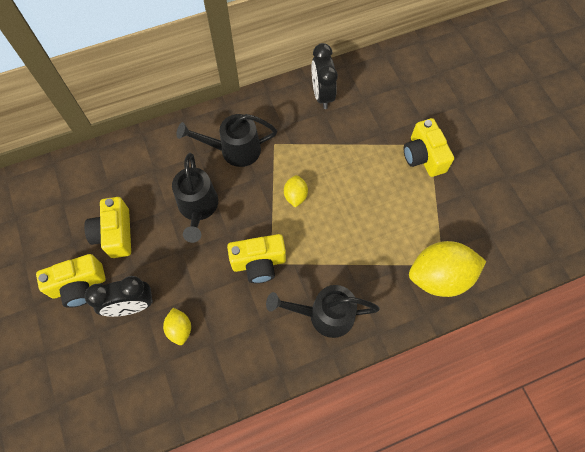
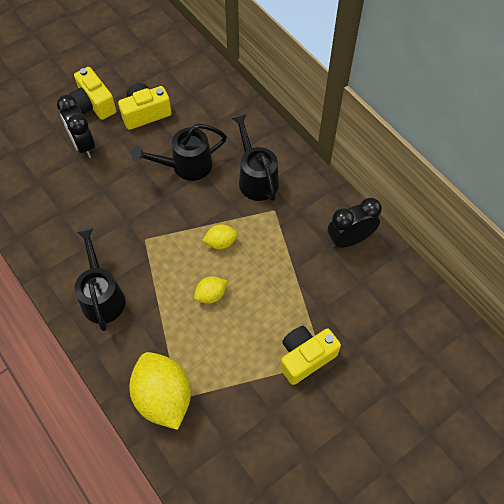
camera: 75 degrees right, 5 degrees down
(180, 329) = (69, 185): yellow lemon -> yellow lemon (211, 295)
(259, 263) = (142, 229): yellow camera -> none

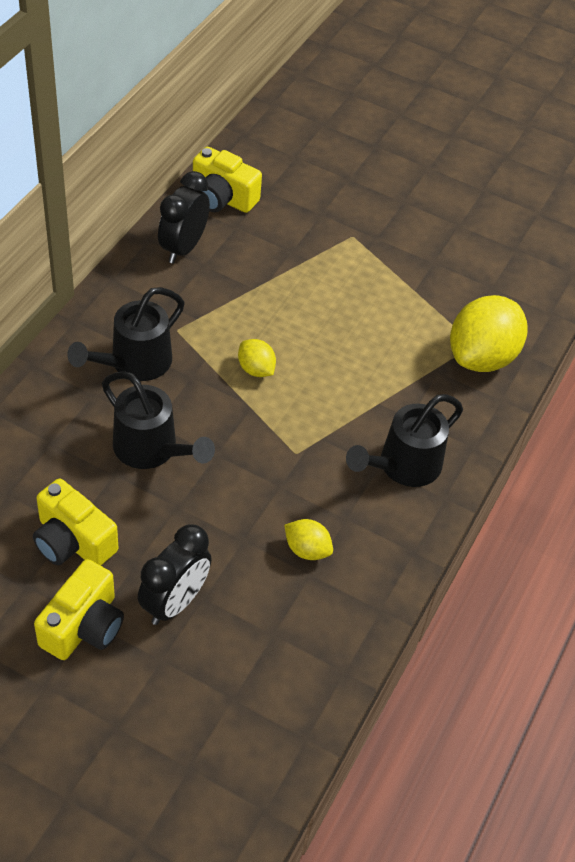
camera: 120 degrees left, 10 degrees down
(211, 295) = (334, 355): yellow lemon -> yellow lemon (307, 549)
(305, 357) = (357, 251): yellow camera -> yellow camera (222, 198)
(349, 239) = (183, 248): black clock -> black clock turned 75 degrees clockwise

